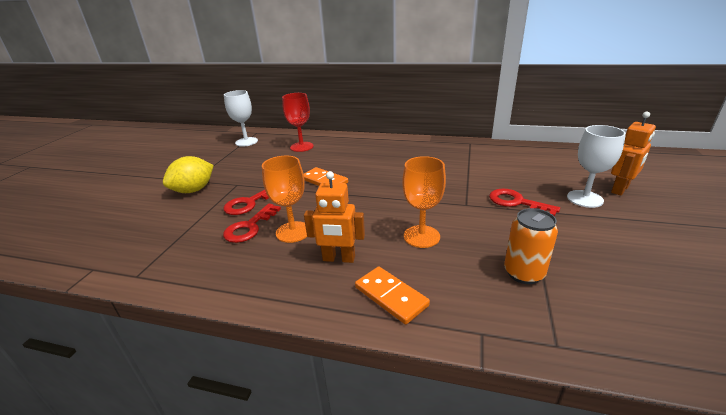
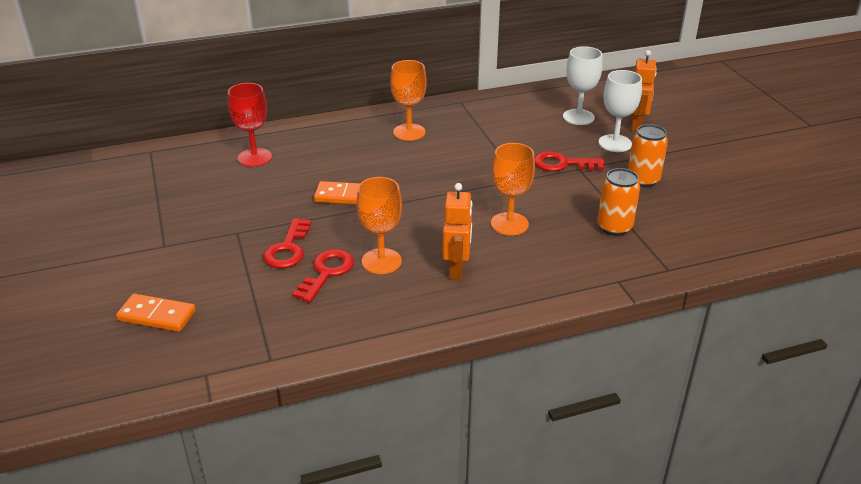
camera: 35 degrees left, 5 degrees up
(193, 190) = (187, 257): yellow lemon -> none
(246, 142) = (157, 170): white goblet -> white goblet (578, 117)
(250, 227) = (326, 272): red key -> red key turned 150 degrees counterclockwise
(338, 259) = (456, 269): orange robot -> orange robot turned 60 degrees counterclockwise
(391, 296) = (533, 282): orange domino -> orange domino (157, 315)
(412, 153) = (409, 132): none -> orange goblet
(593, 238) = (643, 180): none -> orange can

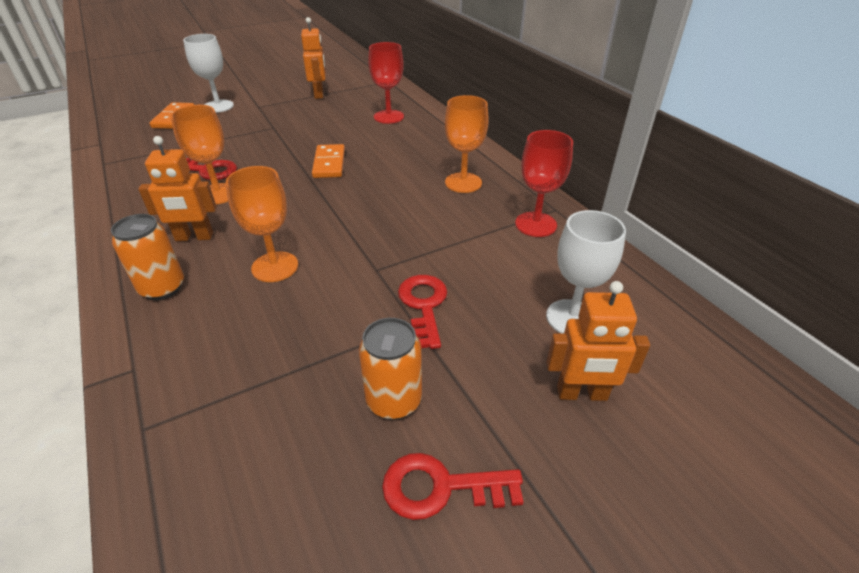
camera: 80 degrees right, 5 degrees up
(156, 200) = (319, 94): none -> orange robot
(288, 249) = (246, 150): red key -> red key (441, 487)
(478, 112) = (535, 224): none -> red goblet
(614, 227) = (259, 364): orange can -> orange can (162, 288)
(615, 143) = (504, 364): white goblet -> white goblet (218, 106)

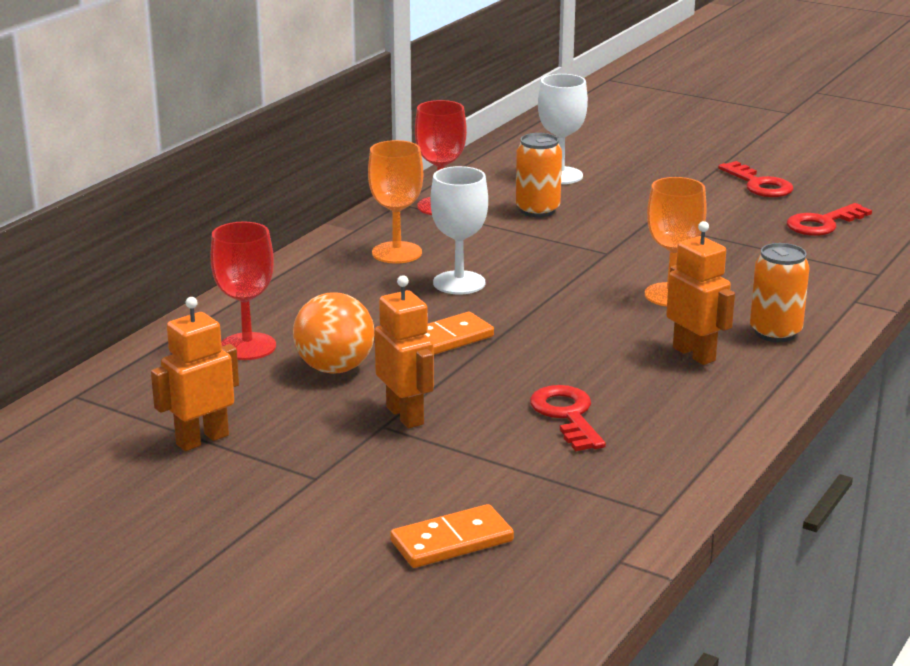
camera: 120 degrees left, 15 degrees down
(218, 106) = (356, 520): white goblet -> white goblet (459, 283)
(218, 194) = (605, 380): orange goblet -> none
(339, 130) = (335, 368): none -> orange ball
(394, 400) = (726, 210): orange can -> orange can (537, 210)
(423, 306) = (623, 223): red key -> red key (823, 223)
(582, 394) = (632, 164): orange robot -> orange robot (405, 416)

